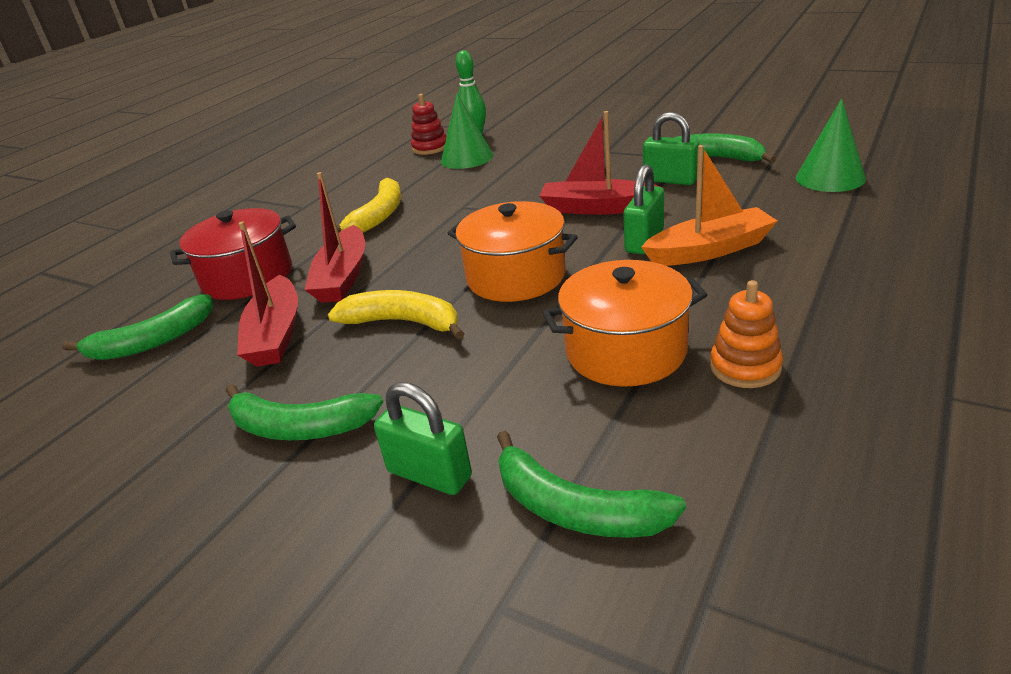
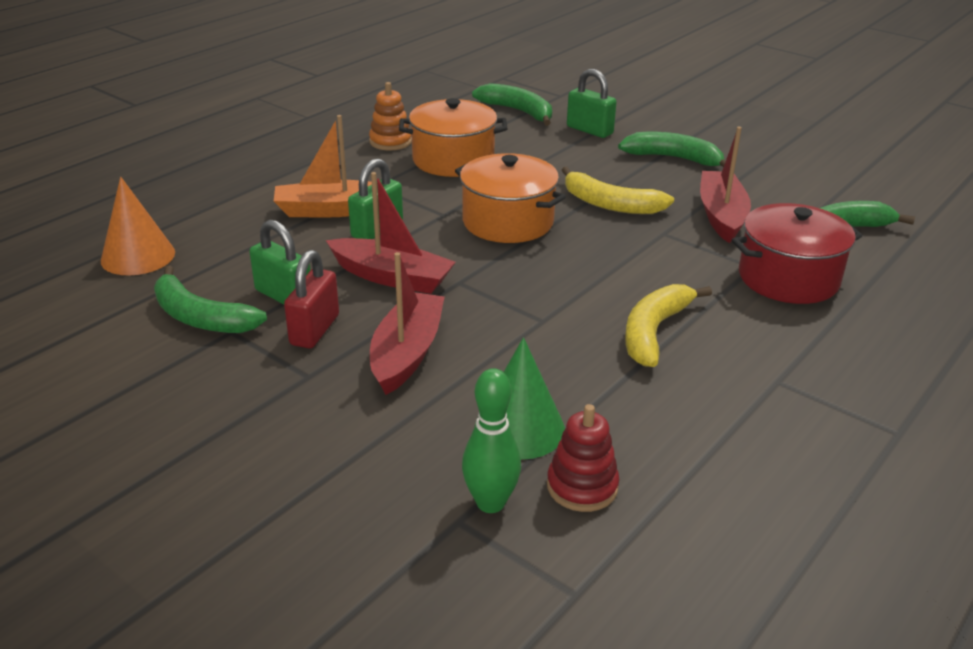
camera: 175 degrees left, 0 degrees up
(343, 277) = (677, 255): red boat -> red boat (407, 353)
(625, 169) = (315, 330): none -> red padlock
(830, 178) = (138, 256): green cone -> orange cone

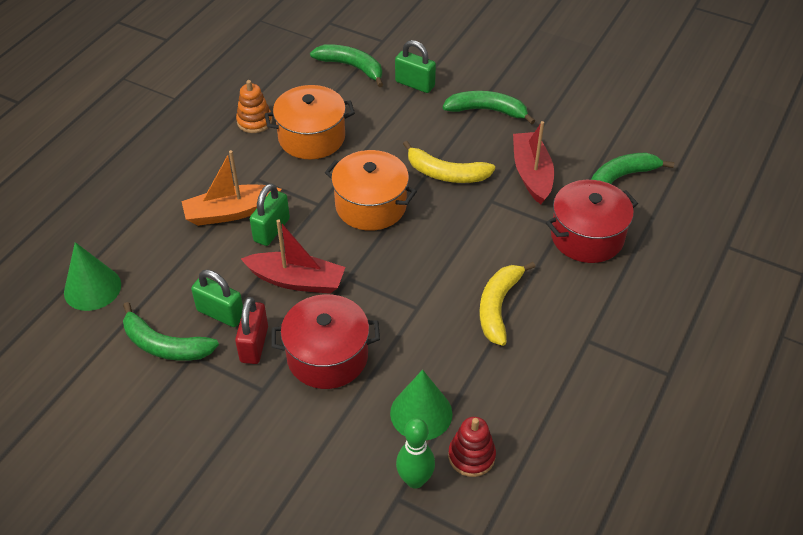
camera: 10 degrees left, 15 degrees up
(138, 256) = (92, 288): orange cone -> green cone
(407, 353) = (327, 356): red boat -> red pot

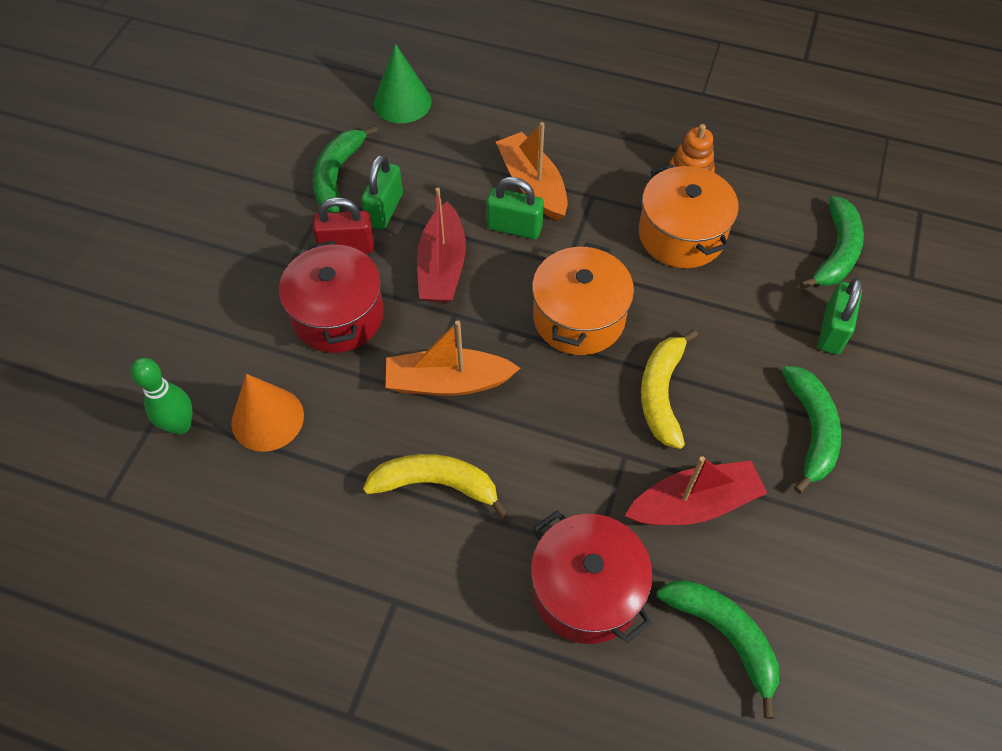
camera: 80 degrees right, 10 degrees up
(411, 289) = (448, 382): none -> orange boat
(421, 413) = (267, 419): green cone -> orange cone
(471, 456) = (211, 478): red stacking toy -> none

